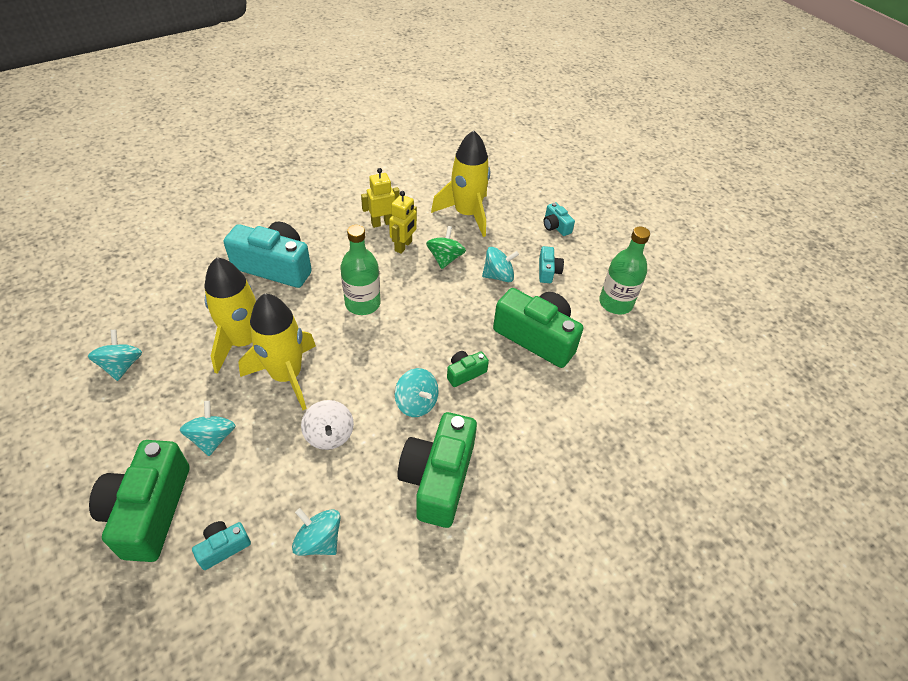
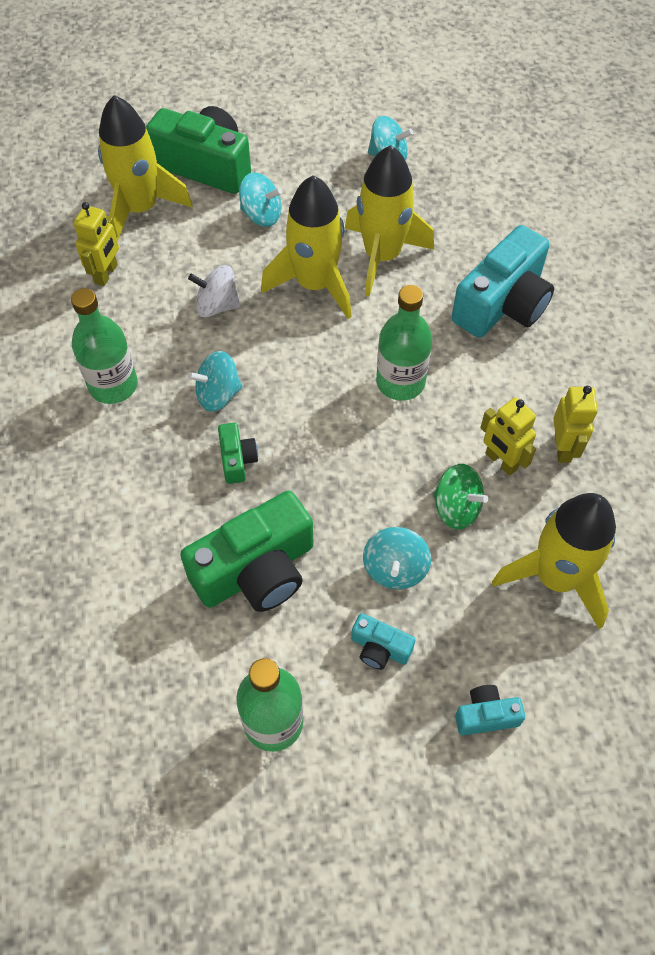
camera: 115 degrees right, 10 degrees up
(223, 547) = (140, 209): turquoise camera -> yellow rocket
(319, 540) = (106, 274): turquoise spinning top -> yellow robot
(438, 479) = (113, 385): green camera -> green bottle

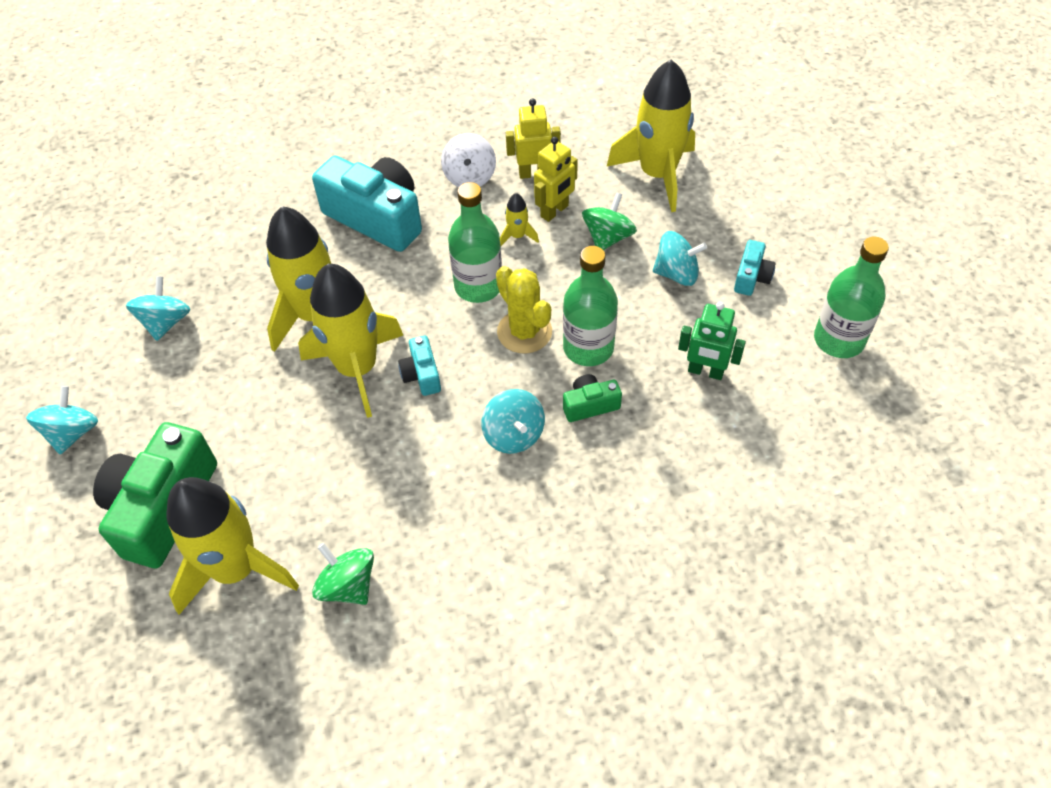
camera: 95 degrees left, 5 degrees down
(106, 274) = (348, 585): yellow robot -> green spinning top
(113, 385) = (515, 539): green bottle -> green bottle (588, 348)
(217, 305) = (392, 456): white spinning top -> white spinning top (470, 177)
(256, 570) = (705, 372): green camera -> green robot
(261, 215) = (252, 433): turquoise spinning top -> turquoise spinning top (72, 433)
(336, 415) = (524, 332): none -> yellow cactus
(466, 422) = (517, 236): none -> yellow rocket
(486, 715) = (784, 210): turquoise camera -> turquoise camera (422, 374)

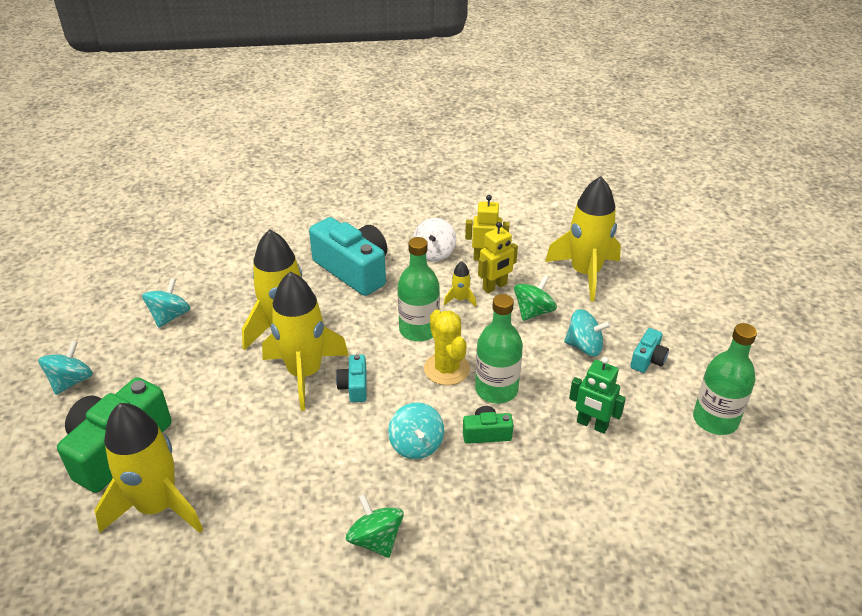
camera: 10 degrees right, 15 degrees down
(348, 585) = (243, 537): green spinning top -> green spinning top (376, 539)

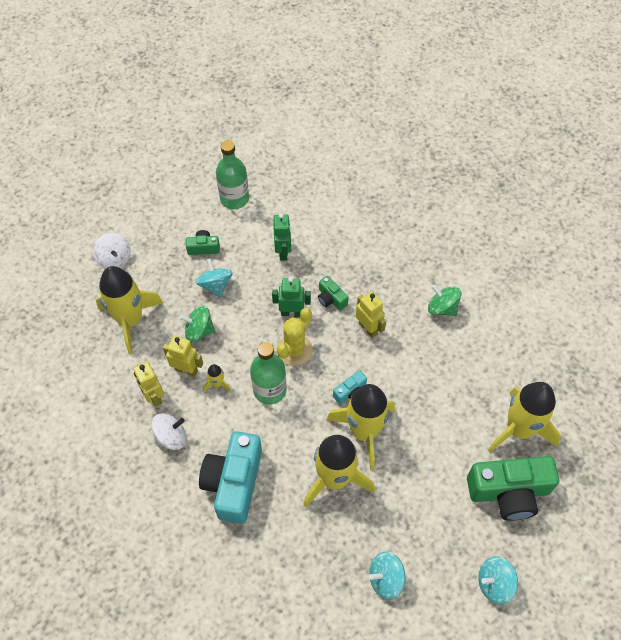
camera: 125 degrees left, 20 degrees up
(376, 539) = (442, 308): green spinning top -> green spinning top turned 105 degrees clockwise
(416, 445) = (368, 328): turquoise spinning top -> yellow robot
(496, 389) = (292, 313): green bottle -> green robot
(647, 359) = (203, 248): turquoise camera -> green camera
(677, 290) = (114, 259): none -> white spinning top

